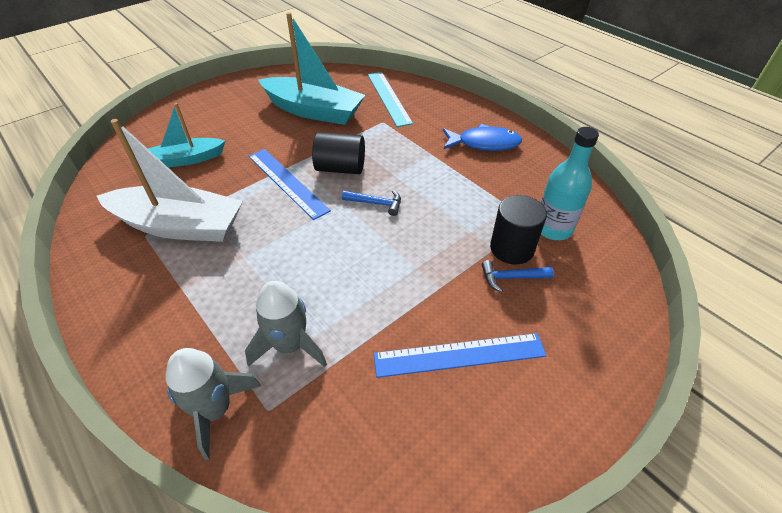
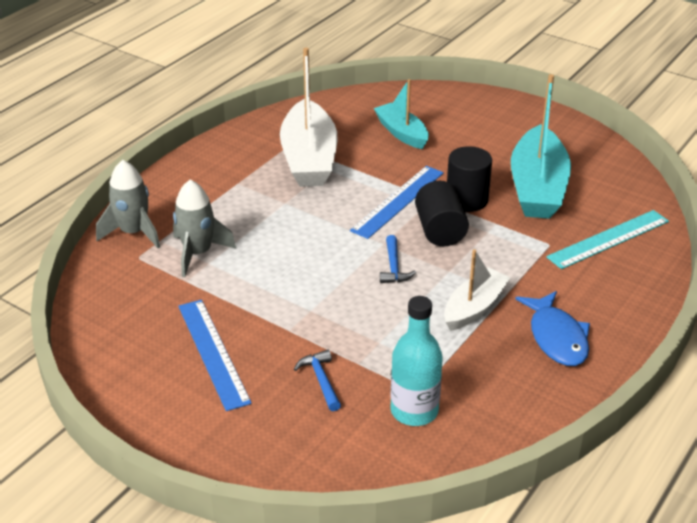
camera: 75 degrees right, 10 degrees down
(442, 172) = (474, 308): none -> white boat
(512, 248) = (366, 377): black cylinder -> black cylinder (467, 200)

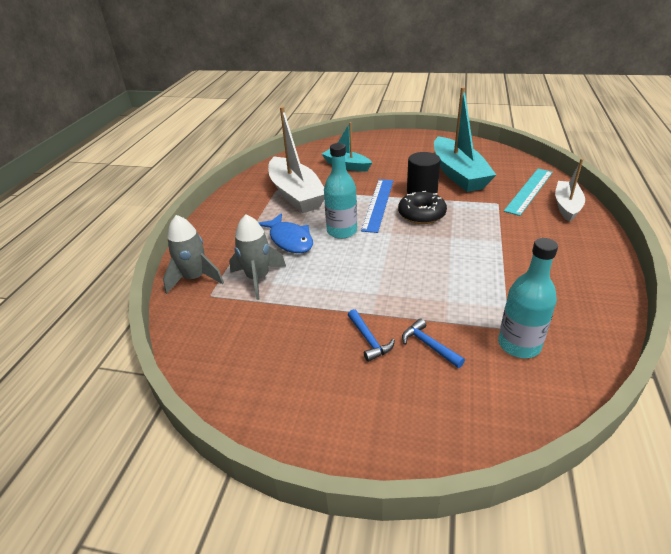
camera: 20 degrees left, 0 degrees up
(213, 353) = (324, 352): blue ruler -> none
(328, 224) = (342, 231): none -> turquoise bottle
(394, 267) = (411, 246): blue hammer -> blue hammer (369, 340)
(440, 230) = (421, 214): black cylinder -> black donut
(474, 308) = (490, 256): white boat -> white boat (566, 206)
(556, 337) = (561, 258): blue fish -> blue fish (289, 240)

